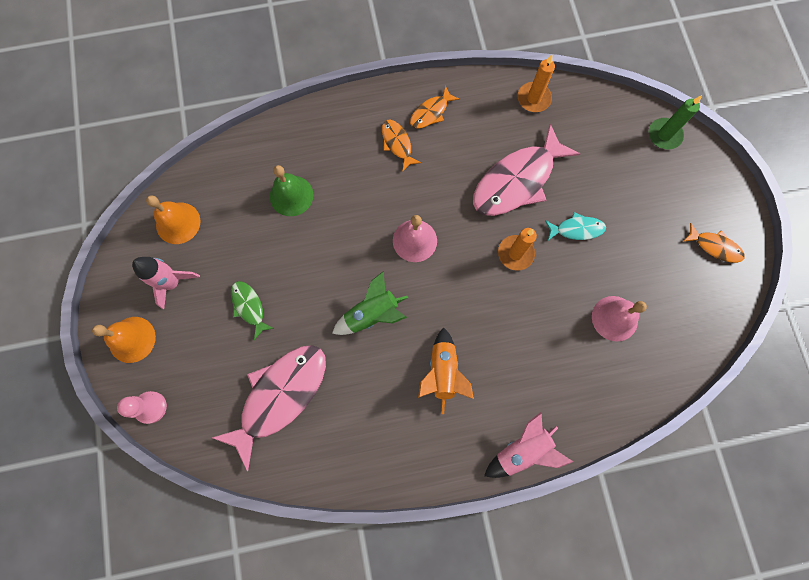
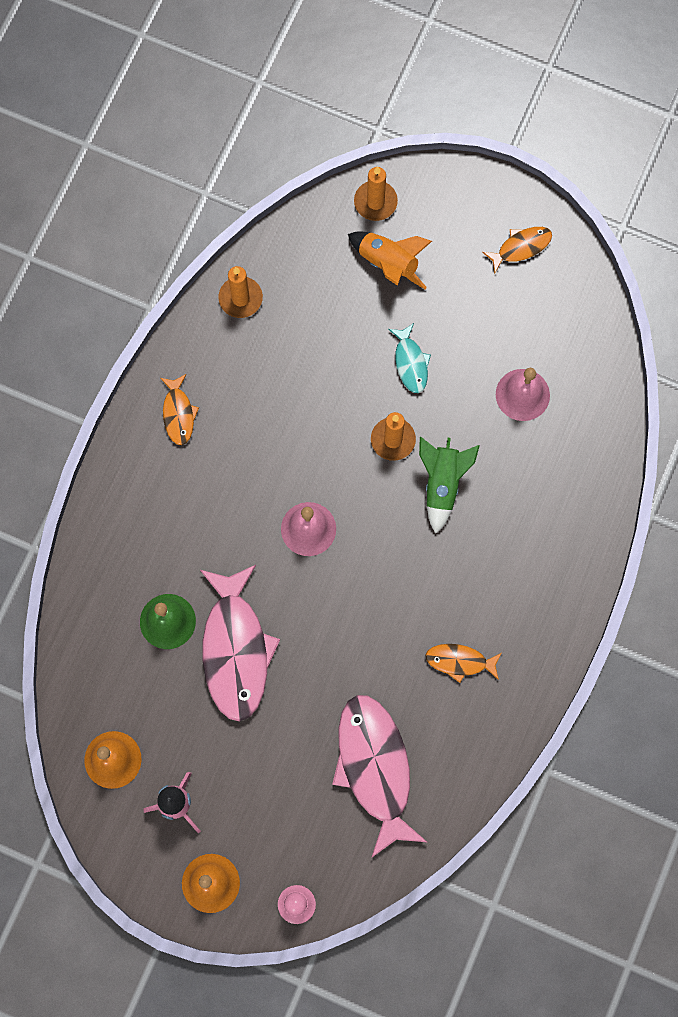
camera: 55 degrees left, 0 degrees up
(249, 307) = (260, 741): green fish -> none
(372, 314) = (355, 623): green rocket -> green rocket (442, 484)
(397, 144) = (189, 473): orange fish -> orange fish (460, 661)
(443, 372) = (460, 594): orange rocket -> orange rocket (388, 263)
(517, 181) = (318, 382): pink fish -> pink fish (236, 649)
(522, 450) = (583, 572): pink rocket -> none
(576, 229) = (410, 363): turquoise fish -> turquoise fish turned 135 degrees clockwise
(664, 135) = (375, 202): green candle -> orange candle

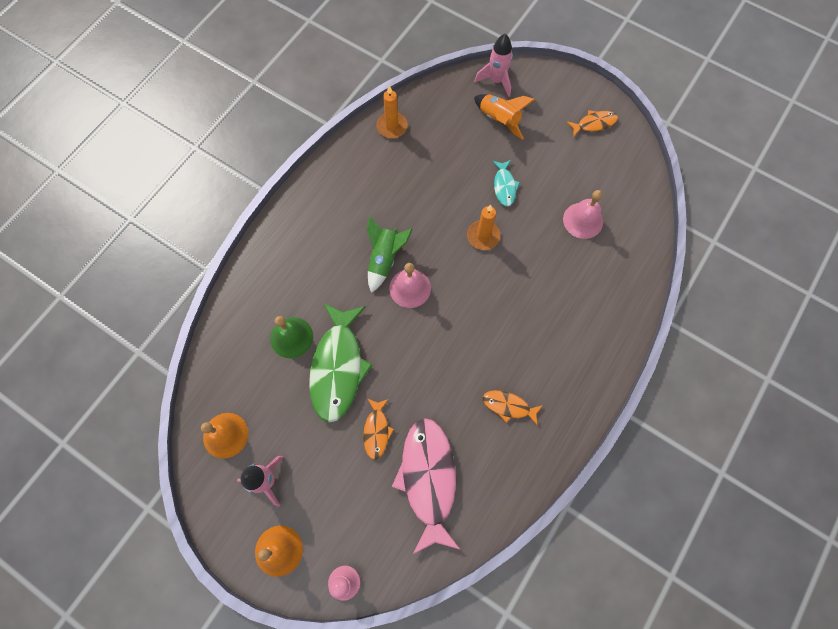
camera: 10 degrees right, 5 degrees down
(178, 414) = (332, 194): orange fish -> orange fish (376, 431)
(236, 649) = (338, 367): pink fish -> green fish
(375, 202) = (496, 81): orange candle -> pink rocket
(442, 484) = (515, 272): green rocket -> green rocket (384, 259)

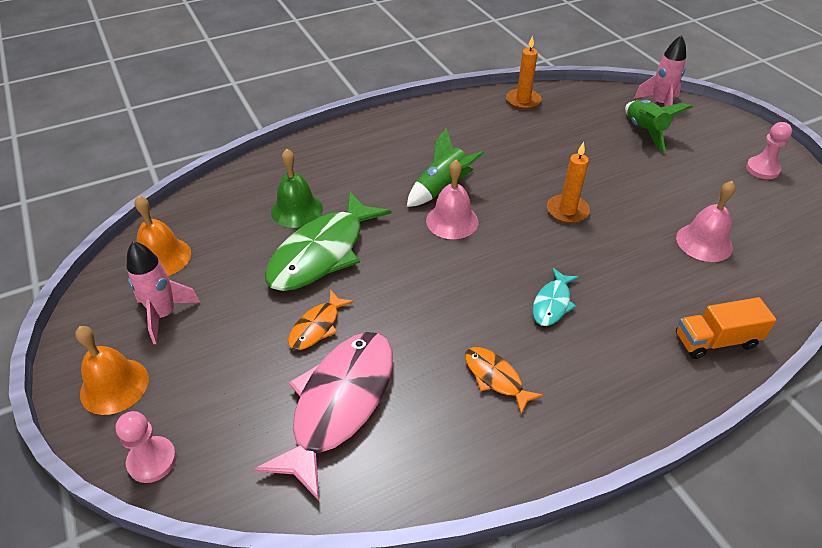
camera: 30 degrees right, 25 degrees down
(499, 120) = (644, 131): orange rocket -> green rocket
(504, 186) = (619, 181): turquoise fish -> turquoise fish (552, 303)
(594, 124) = (762, 169): orange fish -> pink pawn
(620, 304) = (715, 341): none -> orange truck

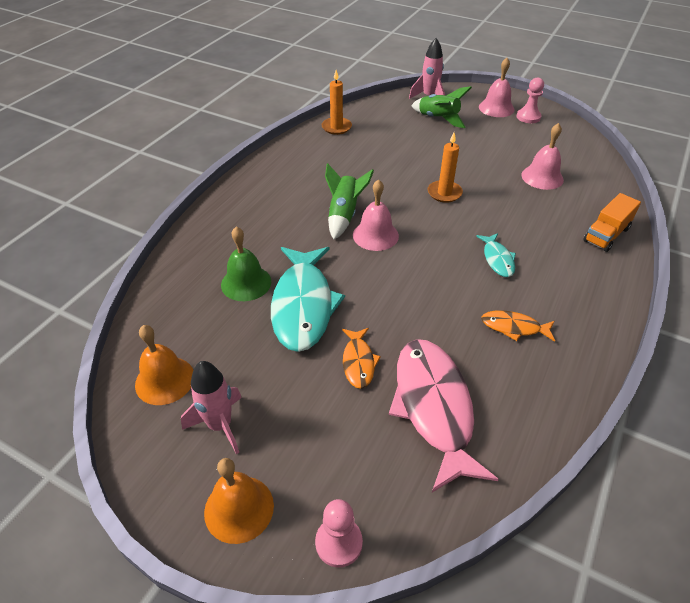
camera: 35 degrees left, 0 degrees up
(322, 253) = (303, 305): green fish -> turquoise fish
(731, 144) = (496, 108): none -> pink bell

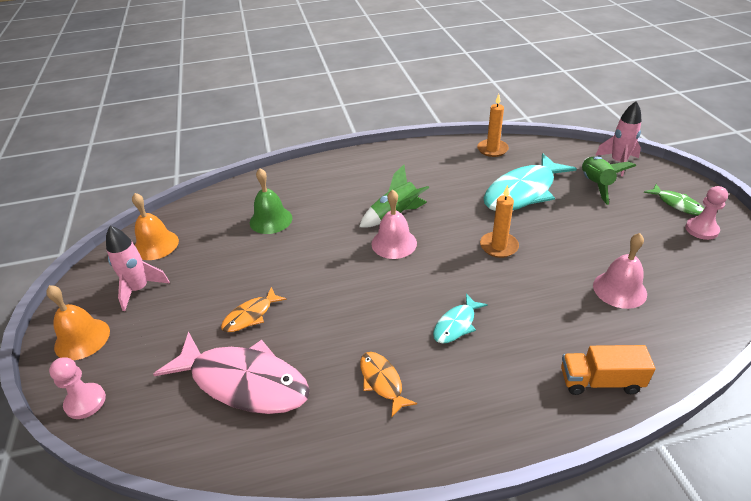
camera: 50 degrees right, 5 degrees down
(303, 305) = (278, 256): turquoise fish -> turquoise fish (523, 192)
(434, 407) = (243, 382): pink fish -> pink fish turned 75 degrees clockwise
(496, 108) = (676, 204): pink bell -> green fish

